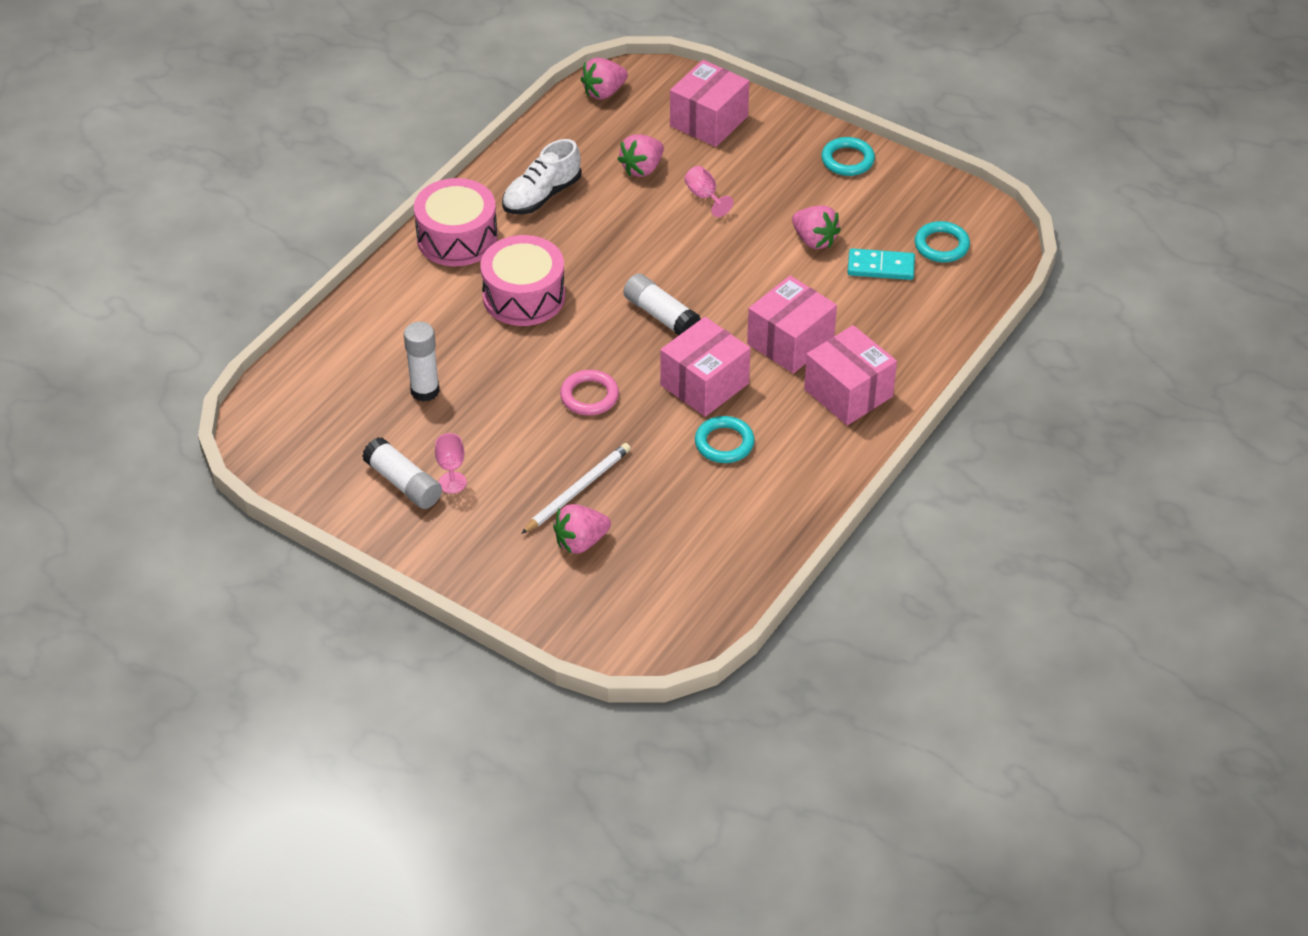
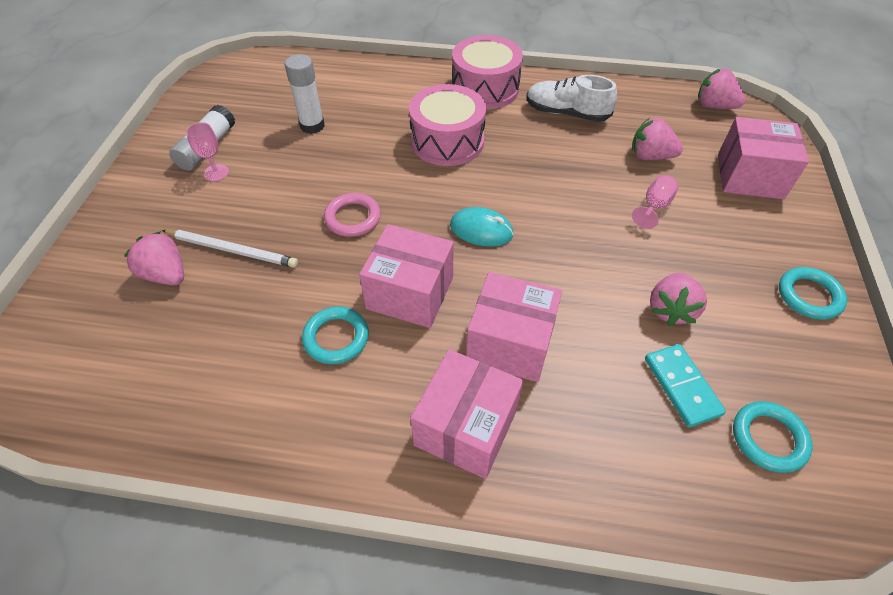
camera: 65 degrees right, 5 degrees up
(661, 315) = (481, 230): white glue stick -> turquoise mouse

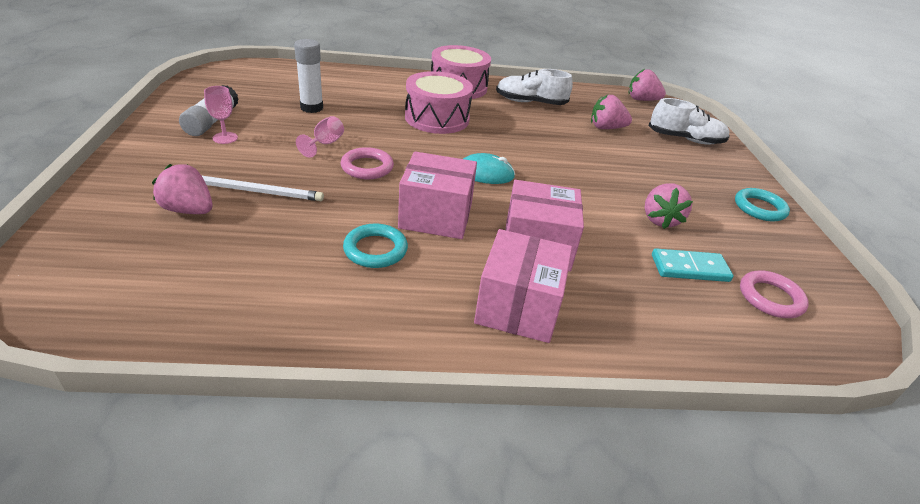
camera: 15 degrees left, 15 degrees down
(654, 206) = (621, 157): pink goblet -> pink goblet (325, 144)
(682, 386) = (689, 268): turquoise domino -> turquoise domino turned 60 degrees counterclockwise
(749, 176) = (685, 139): pink box -> white shoe
(768, 438) = (770, 298): turquoise ring -> pink ring

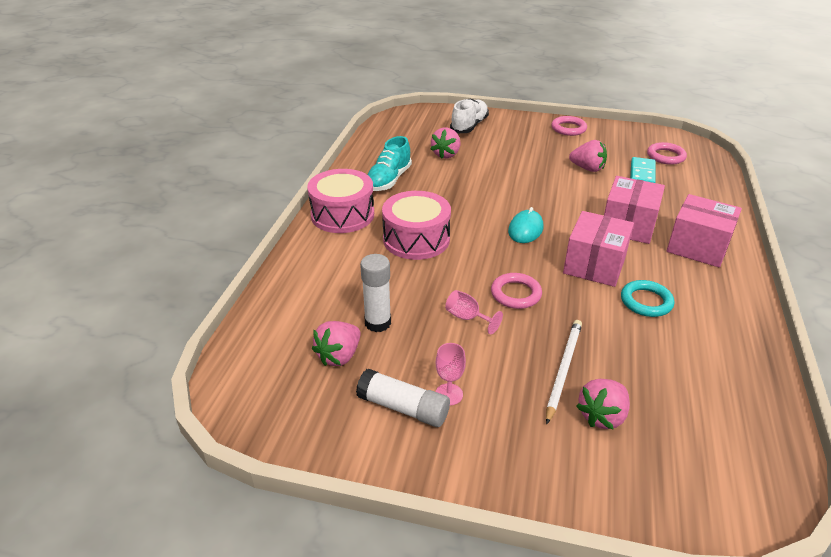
camera: 70 degrees left, 0 degrees up
(530, 102) = (389, 180): white shoe -> turquoise shoe
(642, 100) = (393, 124): pink strawberry -> pink strawberry (339, 356)
(759, 208) = (568, 128): turquoise ring -> pink ring

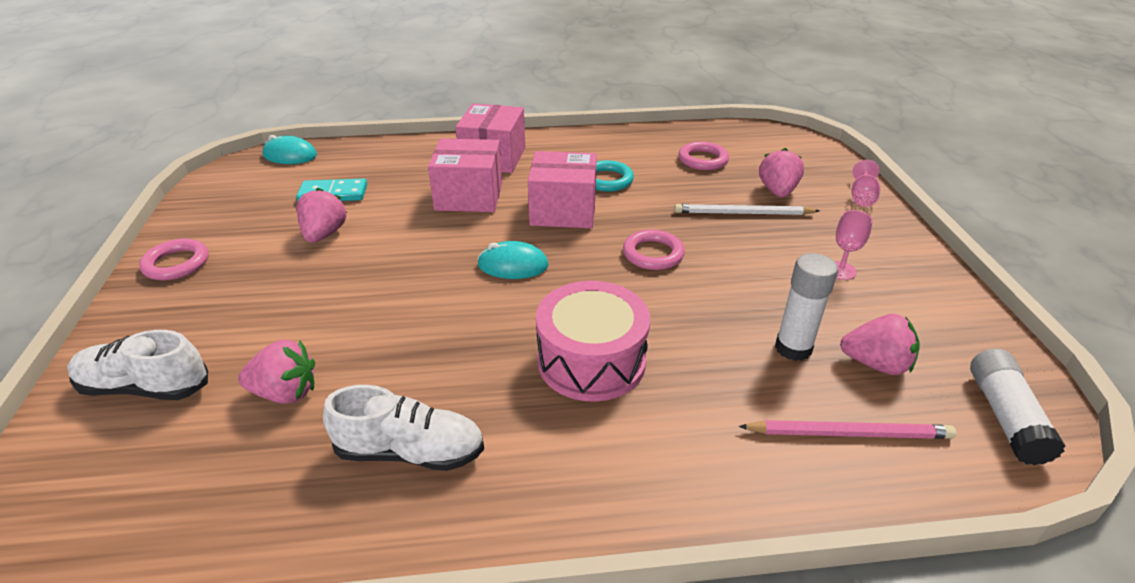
camera: 110 degrees left, 0 degrees up
(299, 314) = (849, 433): none -> pink pencil
(342, 215) = (566, 481): pink drum -> none
(389, 180) = (410, 451): turquoise shoe -> white shoe
(403, 408) = (888, 294): white glue stick -> white glue stick (1005, 417)
(467, 318) = (722, 280): pink goblet -> pink goblet (862, 197)
(602, 416) = (777, 191): pink strawberry -> pink strawberry turned 105 degrees counterclockwise
(665, 156) = (280, 180): pink ring -> pink ring (703, 160)
(706, 160) = (290, 155): none -> turquoise mouse

